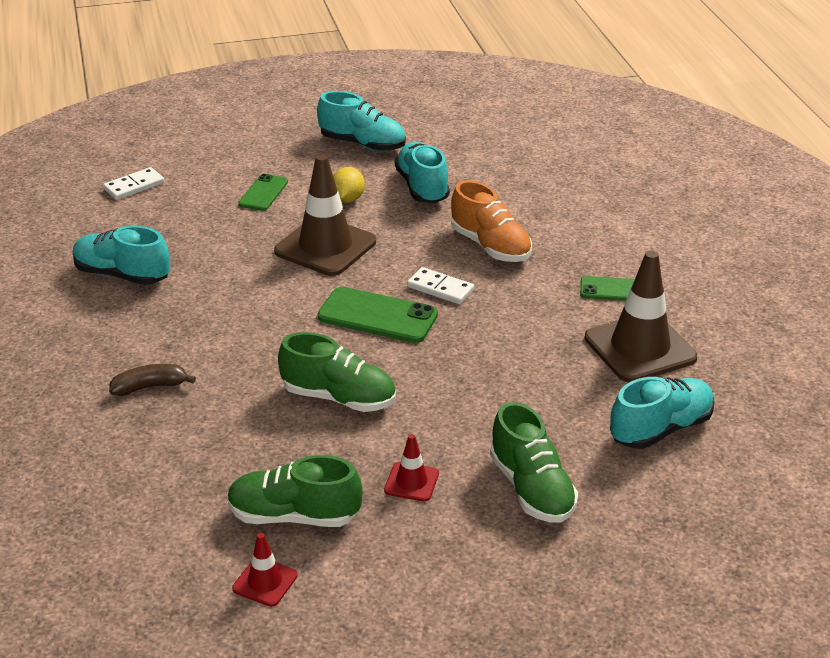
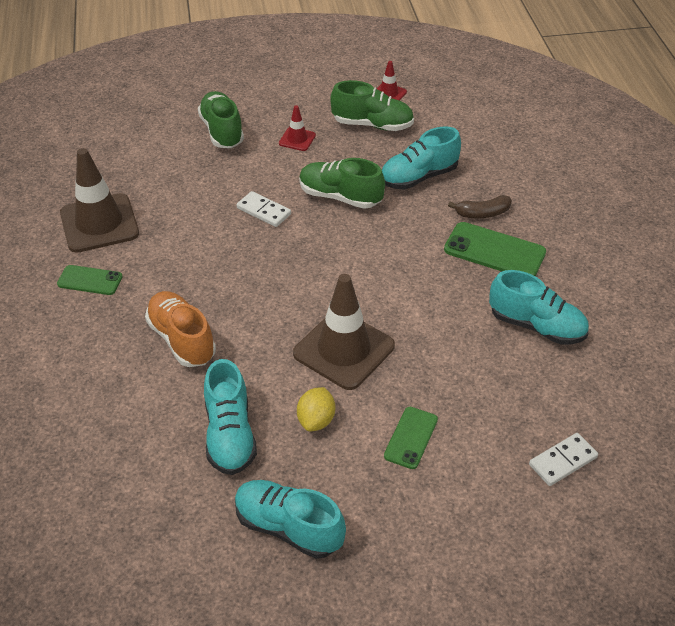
camera: 175 degrees left, 10 degrees up
(377, 316) = (303, 266): green phone -> green phone (494, 251)
(440, 288) = (243, 291): white domino -> white domino (263, 211)
(661, 429) = (119, 162): turquoise shoe -> turquoise shoe (418, 177)

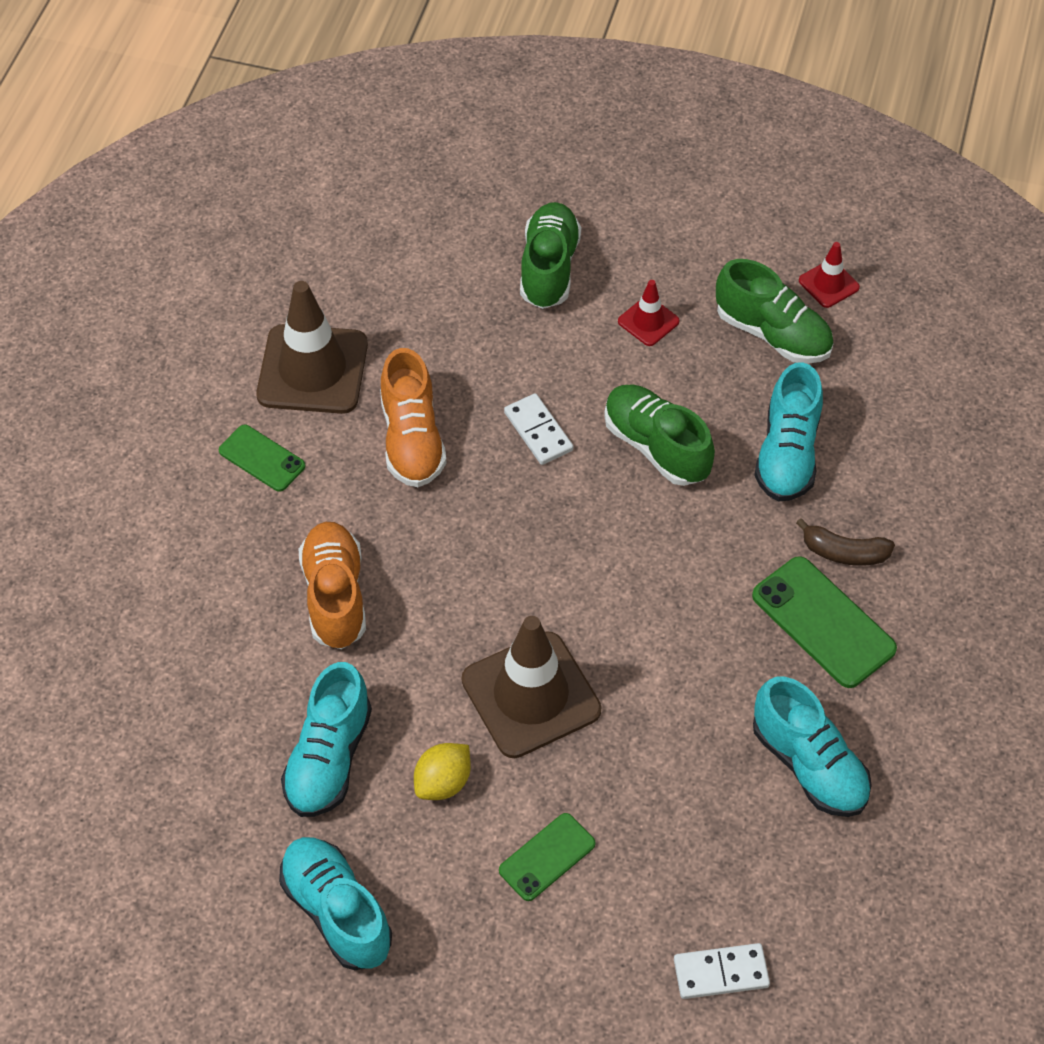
camera: 25 degrees right, 10 degrees up
(186, 240) = (412, 440): none -> orange shoe
(418, 177) = (787, 454): turquoise shoe -> turquoise shoe turned 75 degrees counterclockwise

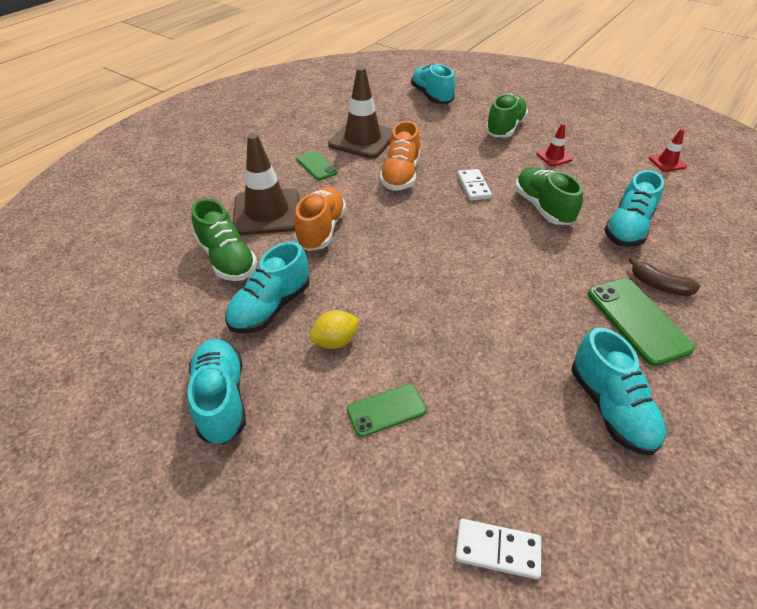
camera: 20 degrees right, 10 degrees down
(391, 212) = (431, 96): none -> turquoise shoe
(531, 695) = (417, 308): brown traffic cone -> brown traffic cone (267, 212)
(773, 334) = (628, 175): green shoe -> green shoe (227, 259)

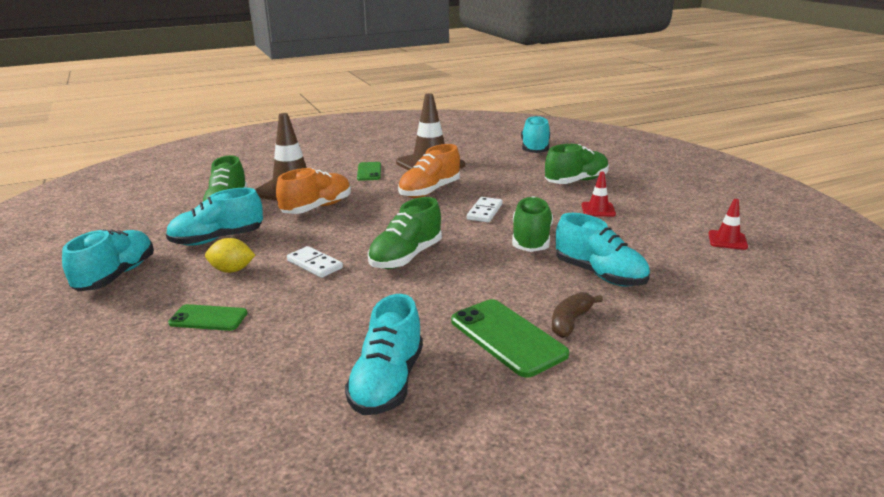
camera: 30 degrees right, 20 degrees down
(470, 263) = (406, 257): none -> green shoe
(497, 550) = (163, 424): white domino -> white domino (314, 264)
(627, 228) = (600, 275): turquoise shoe -> turquoise shoe turned 105 degrees counterclockwise
(637, 320) = (507, 337): green phone -> green phone turned 45 degrees counterclockwise
(659, 285) = (570, 322): brown banana -> brown banana turned 60 degrees clockwise

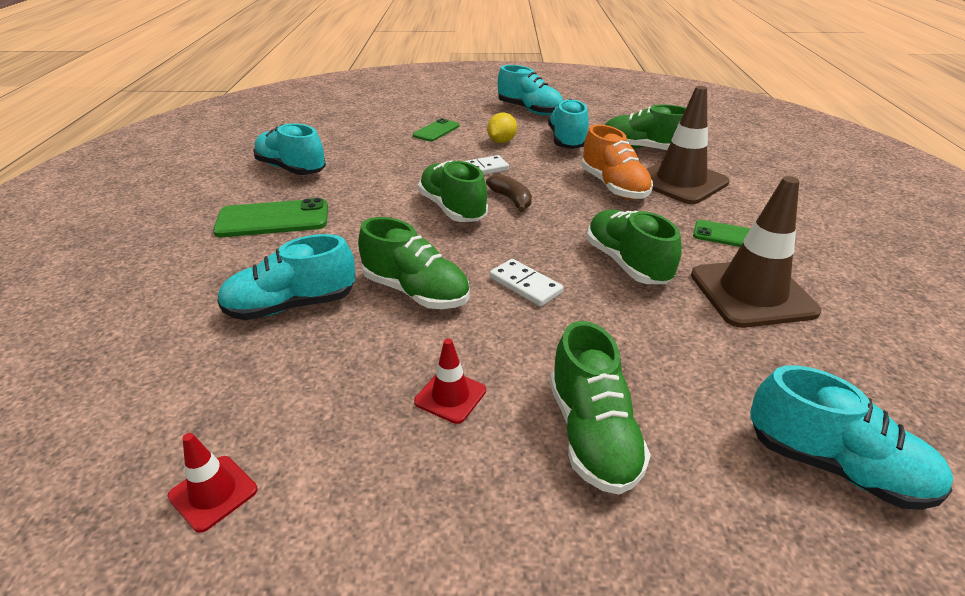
camera: 115 degrees right, 10 degrees up
(429, 191) = (627, 263): orange shoe -> green shoe
(570, 322) = (249, 254): brown banana -> brown banana (511, 199)

